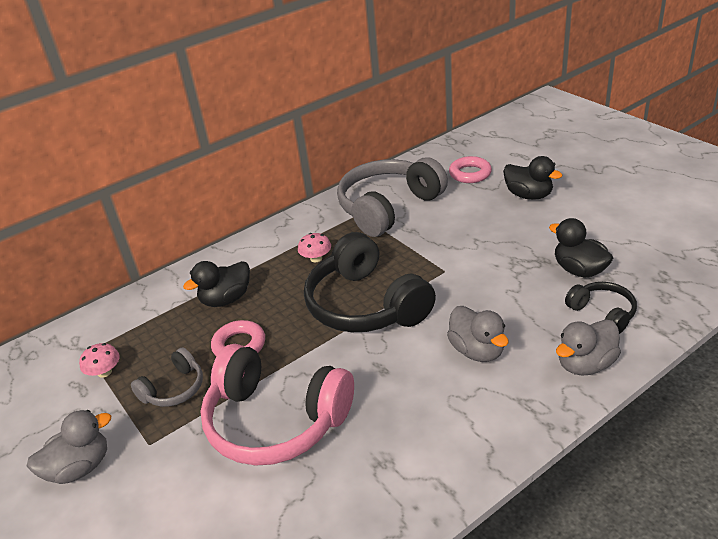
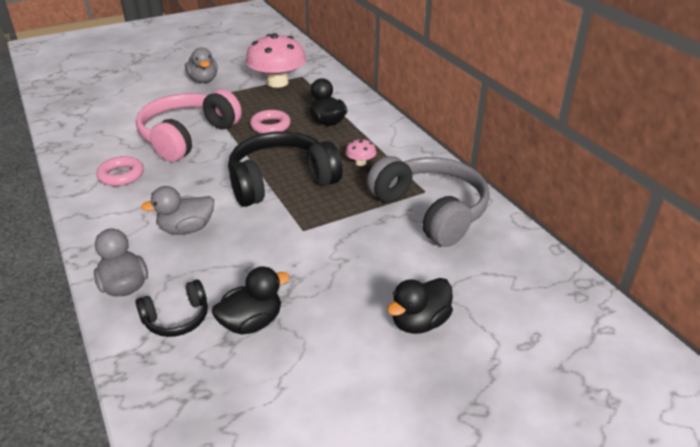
camera: 95 degrees right, 0 degrees up
(104, 372) = (277, 82): pink mushroom -> pink mushroom, size x2.35
(174, 389) = (244, 104): grey headphones -> none
(470, 174) = (488, 282): pink ring -> pink ring (121, 175)

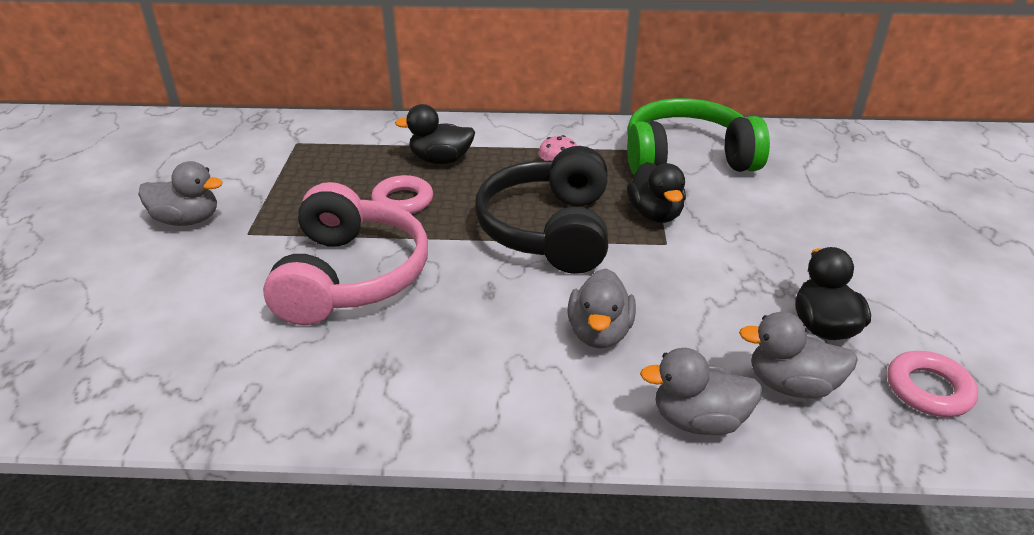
camera: 60 degrees left, 0 degrees up
(121, 175) = (397, 367): pink ring -> pink ring (928, 389)
(177, 318) = (791, 385): black headphones -> grey duck
(187, 137) = (350, 276): pink headphones -> pink headphones turned 150 degrees counterclockwise
(277, 82) = (288, 164): pink mushroom -> none
(419, 322) = (864, 222): black duck -> black duck (655, 214)
(430, 211) = (686, 158): grey headphones -> green headphones

